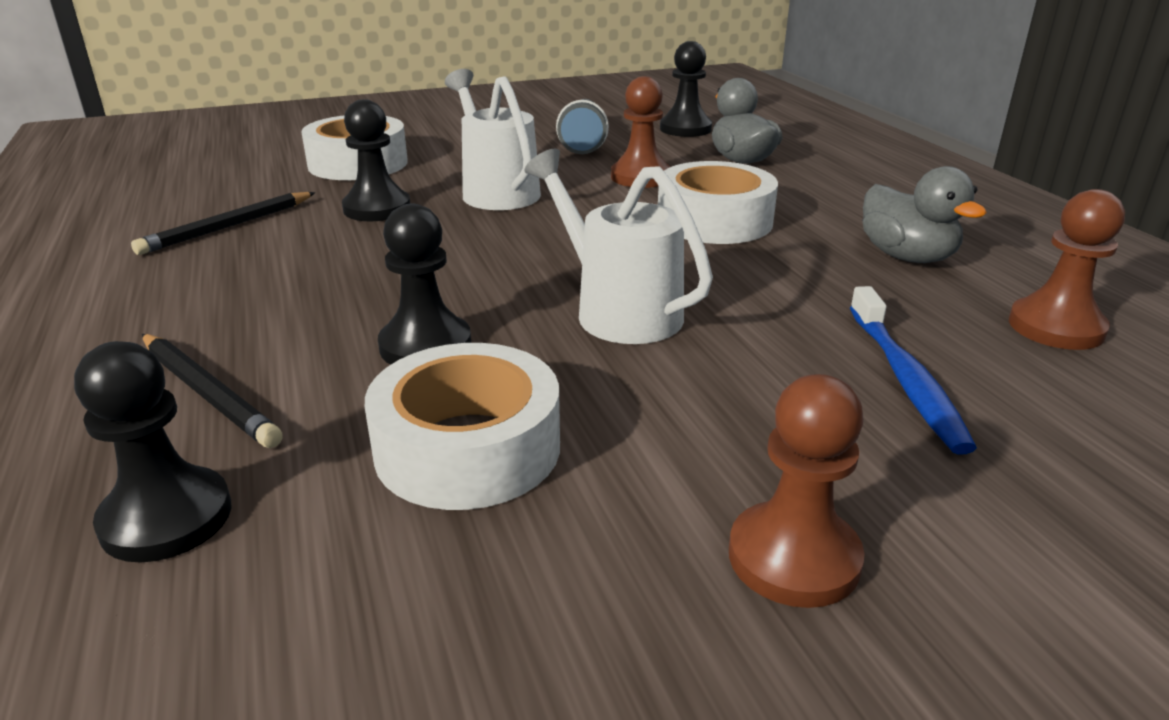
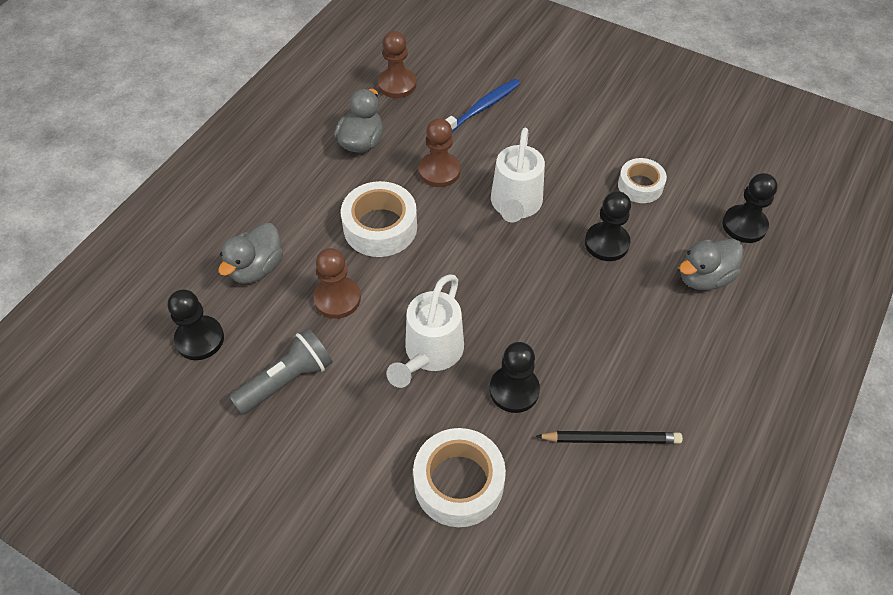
camera: 130 degrees left, 25 degrees up
(207, 394) = (704, 277): black pencil -> grey duck
(468, 448) = (640, 186): white tape -> white tape, size x0.63
(793, 558) = (600, 99): brown pawn -> brown pawn (439, 171)

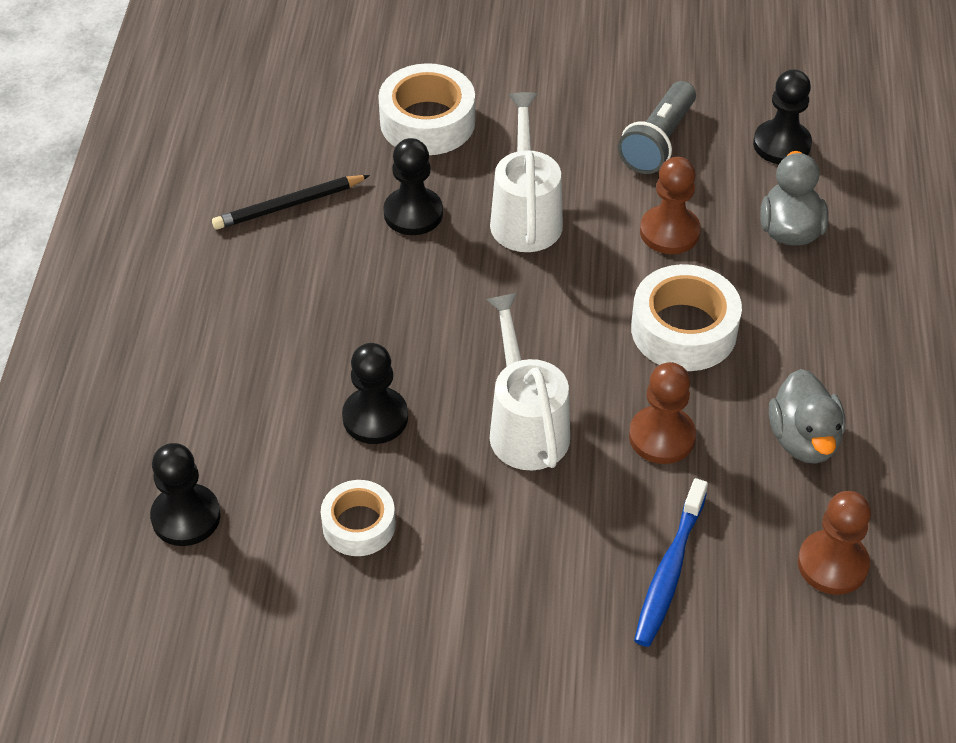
camera: 155 degrees right, 5 degrees down
(704, 277) = (228, 417): grey duck -> none

